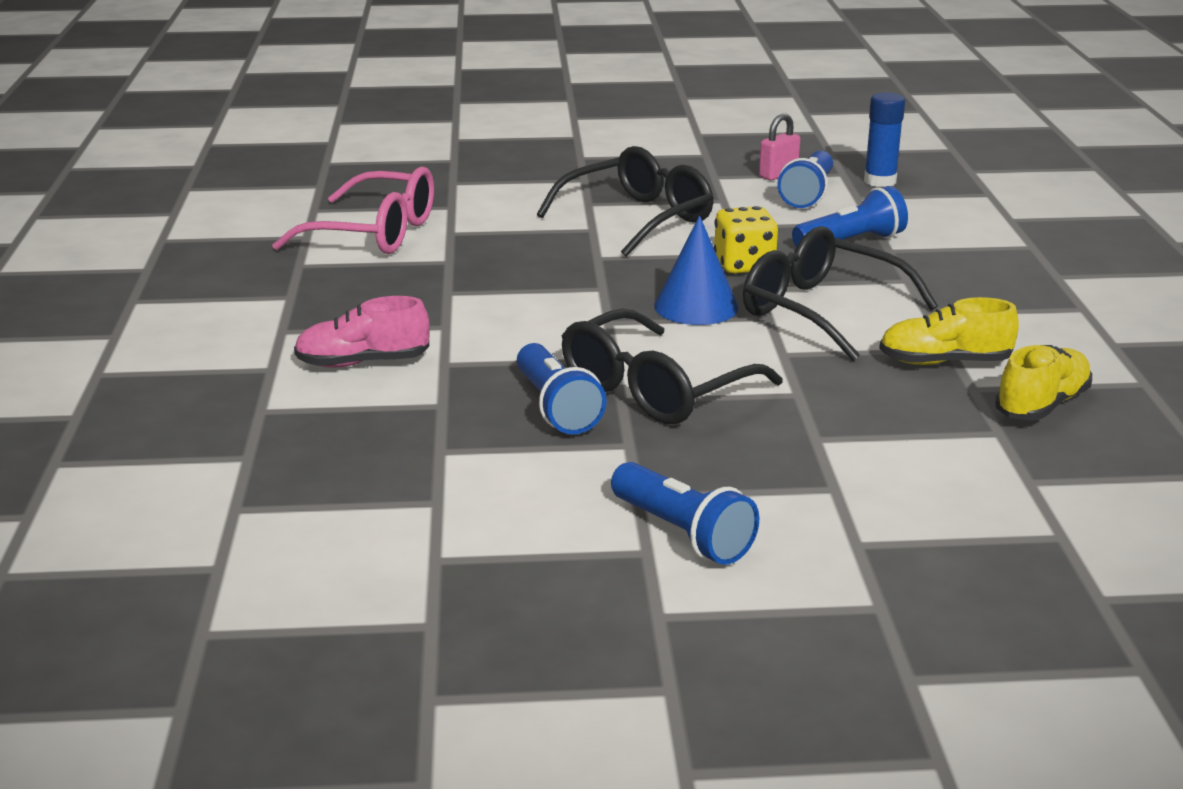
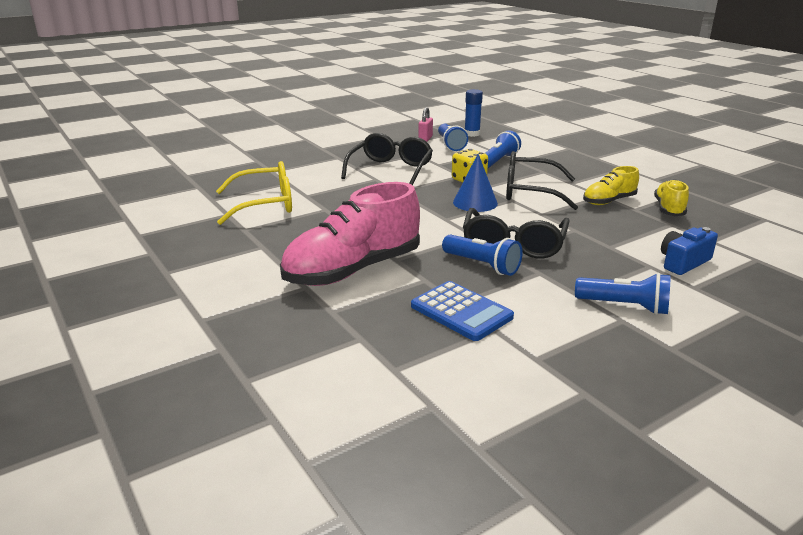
camera: 30 degrees left, 0 degrees up
(363, 363) = (353, 270): pink shoe -> pink shoe, size x1.96
(375, 233) = (265, 204): pink glasses -> yellow glasses
(426, 464) = (461, 312): none -> blue calculator
(905, 500) = (683, 262): none -> blue camera

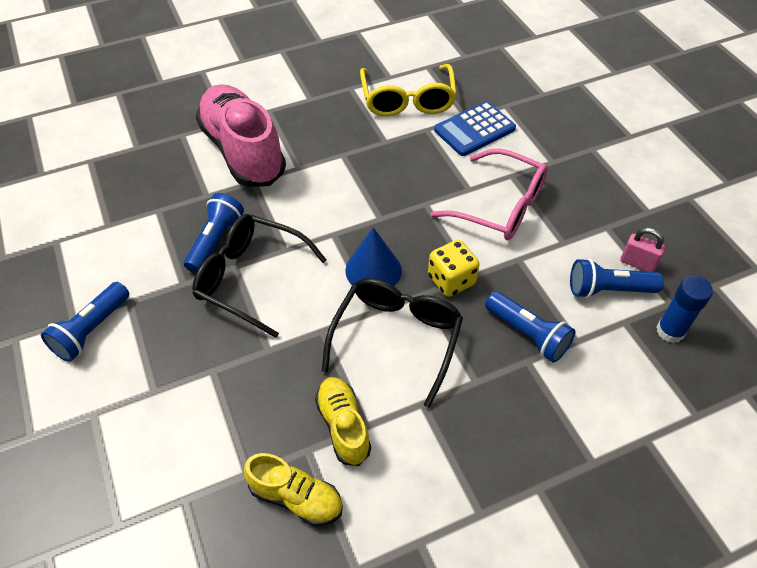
camera: 100 degrees right, 25 degrees up
(391, 170) = (500, 206): black glasses -> pink glasses
(461, 312) = (143, 209): blue calculator -> blue calculator (474, 129)
(482, 265) = (216, 241): blue flashlight -> blue flashlight turned 150 degrees clockwise
(683, 262) = (146, 430): blue camera -> none

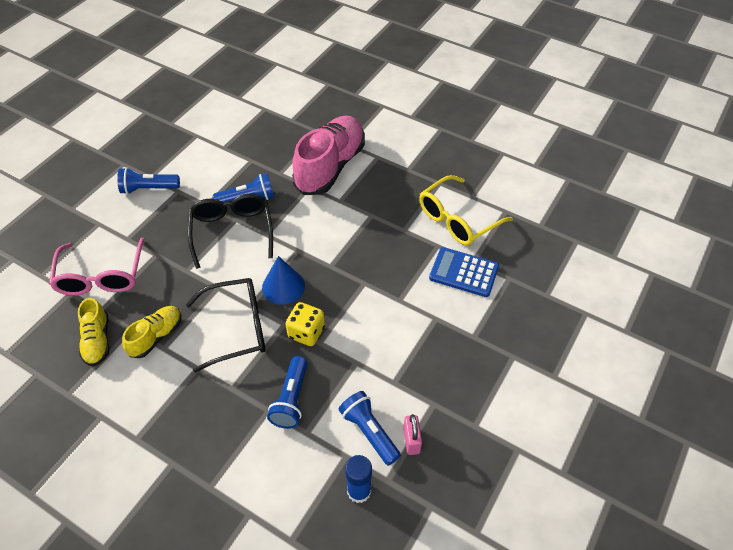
camera: 55 degrees right, 0 degrees up
(500, 206) = (398, 327): pink glasses -> pink glasses (101, 277)

